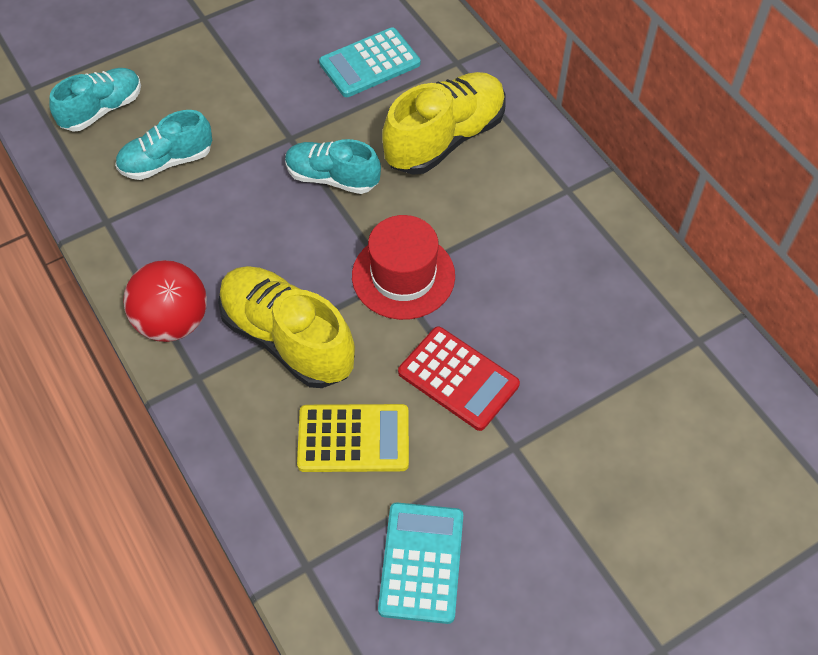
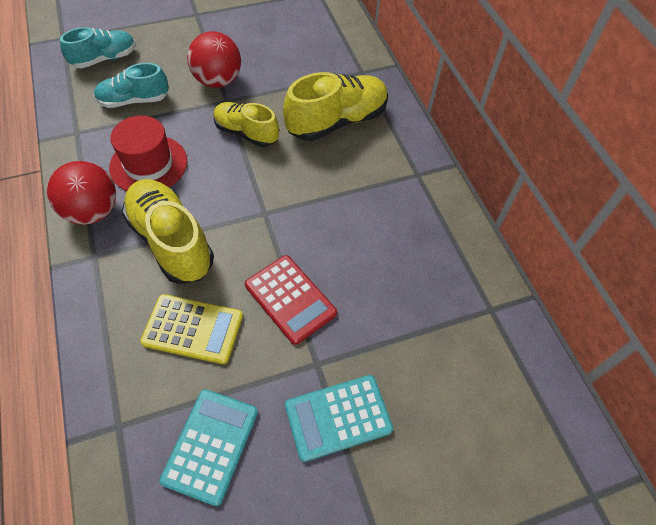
camera: 10 degrees right, 0 degrees up
(269, 112) = (218, 81): none -> red ball
(332, 178) = (246, 133): turquoise shoe -> yellow shoe
(370, 63) = (300, 62): turquoise calculator -> turquoise calculator (338, 417)
(403, 276) = (274, 212): red hat -> red hat (148, 164)

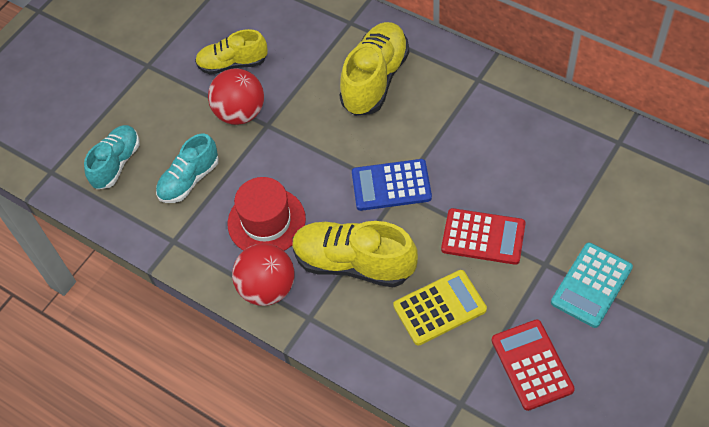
camera: 30 degrees left, 0 degrees up
(211, 445) = (532, 365): turquoise calculator -> red calculator
(246, 133) = (314, 140): yellow shoe -> yellow shoe (233, 64)
(264, 204) = (391, 185): none -> blue calculator

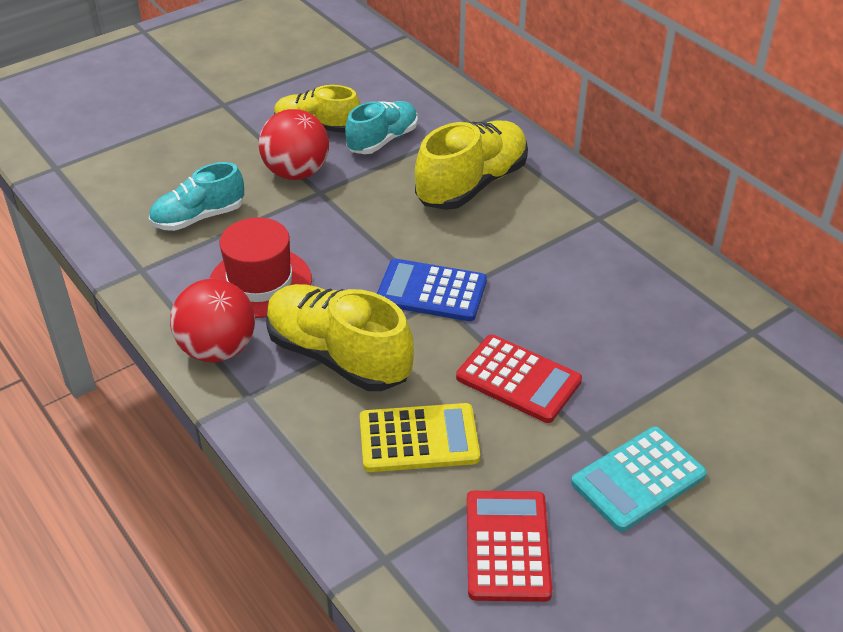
camera: 15 degrees right, 15 degrees down
(116, 163) = (130, 180): turquoise shoe -> turquoise shoe (382, 140)

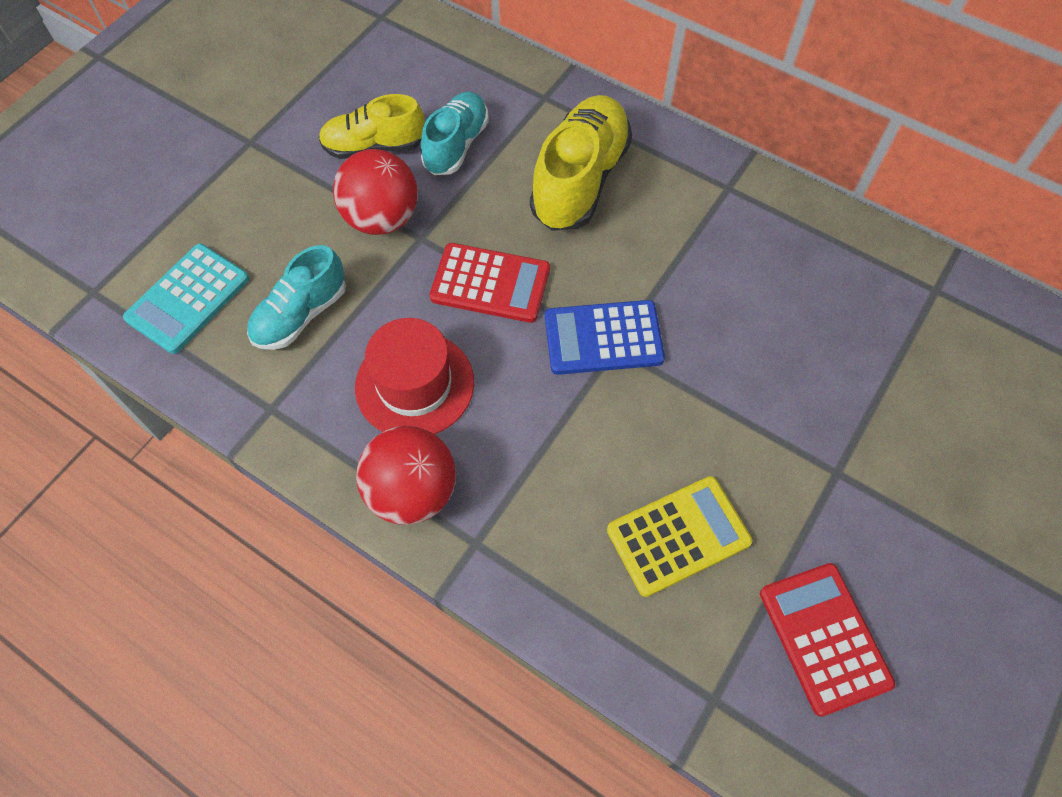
camera: 20 degrees left, 20 degrees up
(338, 356) = (546, 457): yellow shoe -> none
(518, 379) = (742, 425): red calculator -> red calculator (490, 283)
(638, 479) = (909, 510): turquoise calculator -> turquoise calculator (188, 299)

